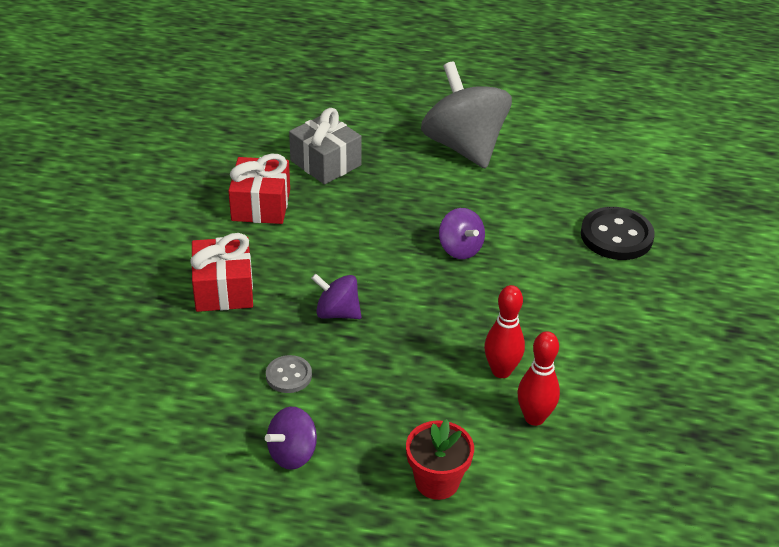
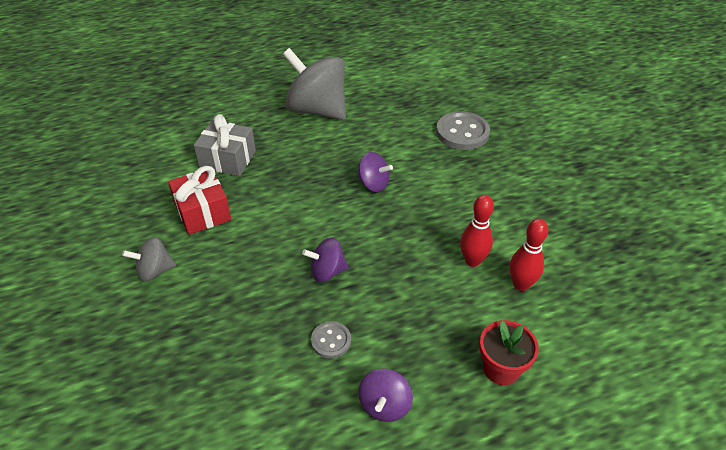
camera: 30 degrees left, 5 degrees up
(176, 240) = (154, 271): none -> grey spinning top
(223, 289) = (225, 294): red gift -> none
(616, 236) = (462, 132): black button -> grey button

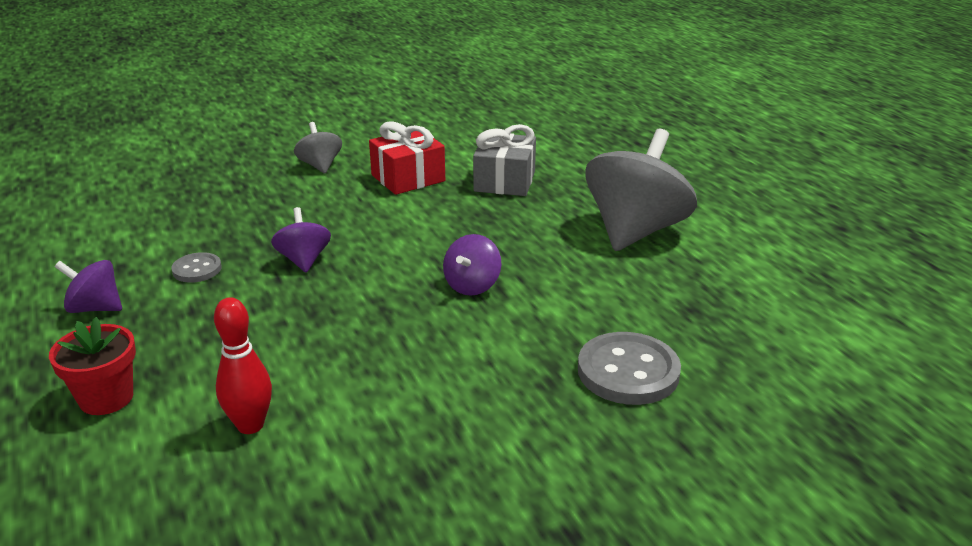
camera: 85 degrees right, 15 degrees down
(472, 261) = (307, 377): red bowling pin -> none

